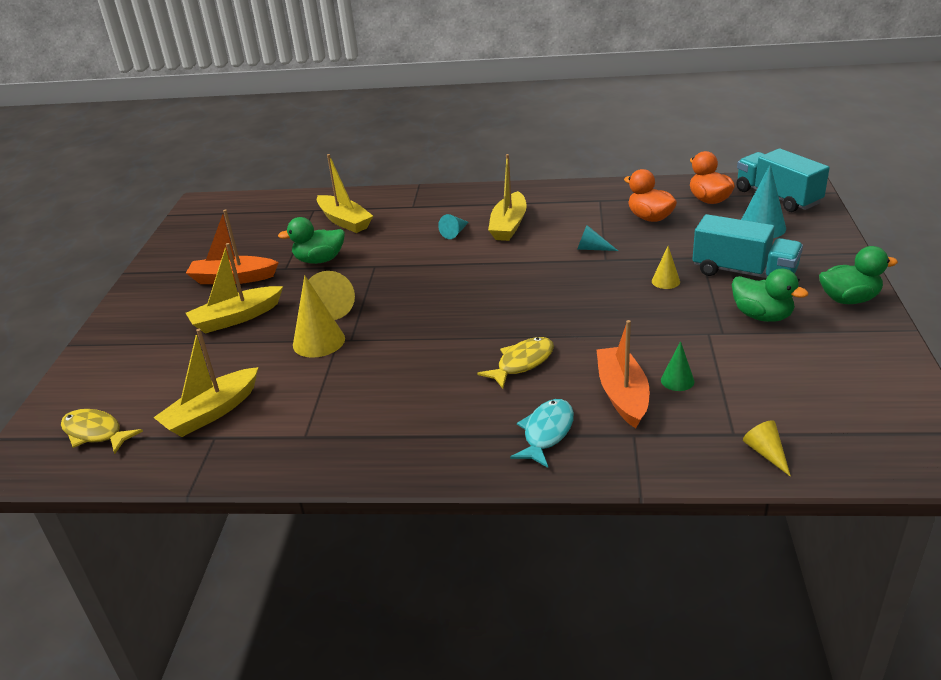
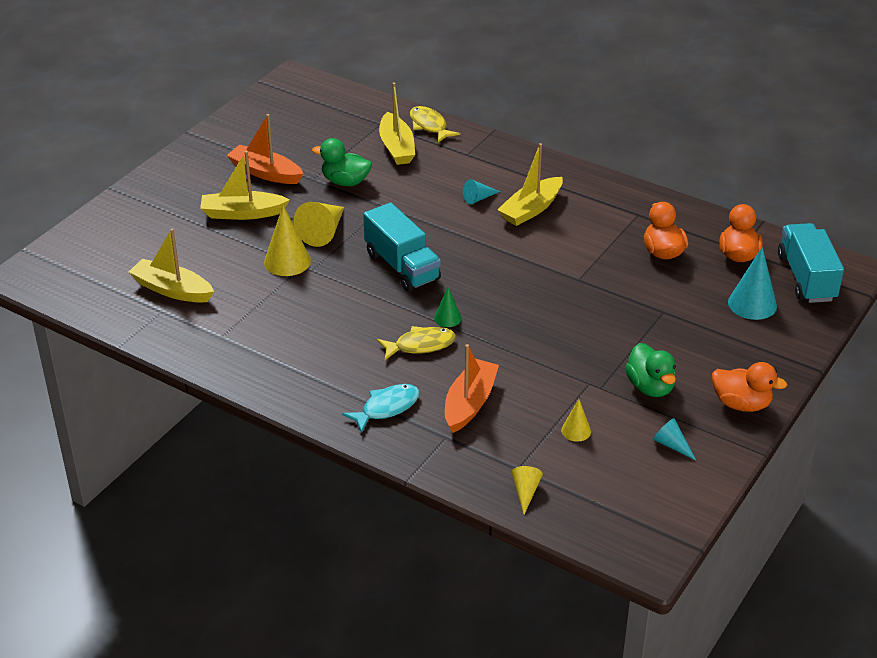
camera: 25 degrees right, 5 degrees up
(95, 433) = (87, 273): yellow fish -> yellow fish (429, 126)
(212, 412) = (172, 290): yellow boat -> yellow boat turned 45 degrees clockwise
(592, 248) = (578, 263): turquoise cone -> turquoise cone (672, 445)
(665, 281) = (607, 322): yellow cone -> yellow cone (576, 431)
(677, 380) = (522, 410): green cone -> green cone (447, 318)
(744, 272) = (682, 341): turquoise truck -> turquoise truck (402, 266)
(849, 299) = (741, 404): green duck -> orange duck

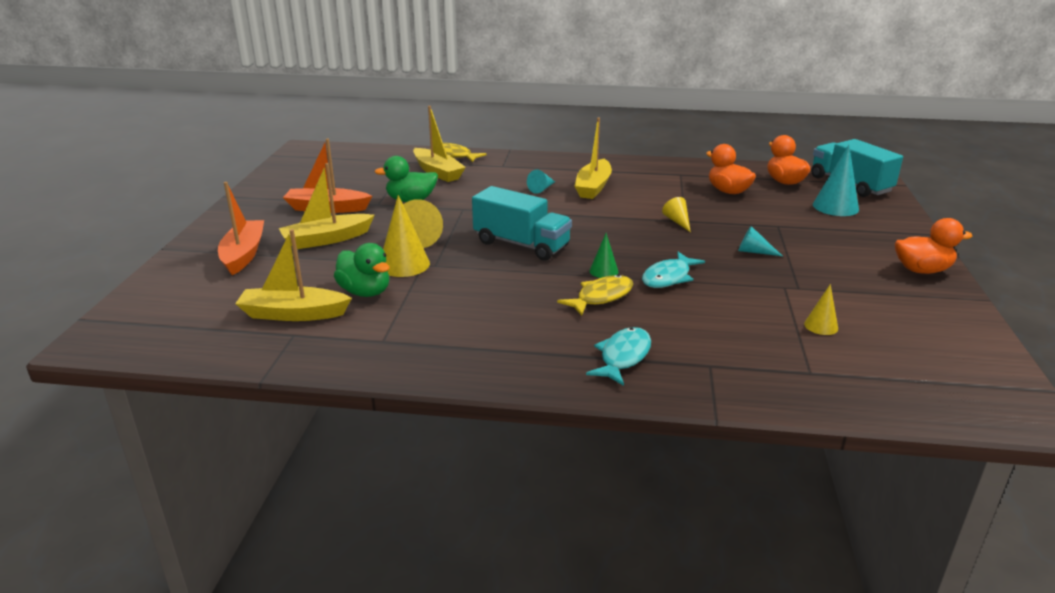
camera: 25 degrees left, 10 degrees down
(469, 403) = (699, 331): orange boat -> orange boat (243, 254)
(497, 342) = (668, 277): none -> turquoise fish
(525, 492) = (843, 391): yellow cone -> yellow cone (677, 221)
(650, 387) = (837, 277): green duck -> green duck (365, 292)
(672, 445) = (913, 314): turquoise cone -> turquoise cone (754, 252)

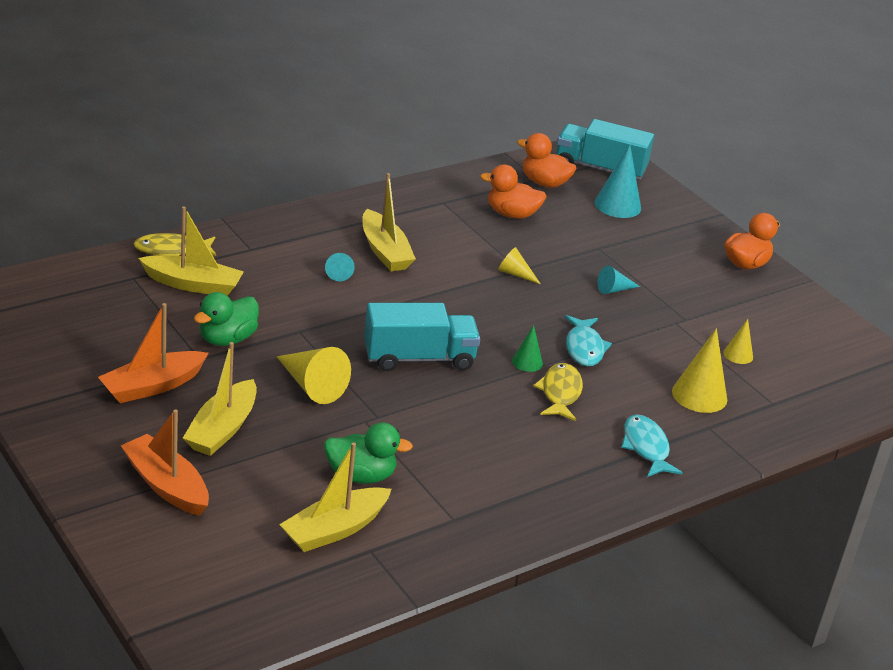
camera: 45 degrees left, 5 degrees up
(404, 264) = (347, 428): yellow cone -> yellow cone (699, 395)

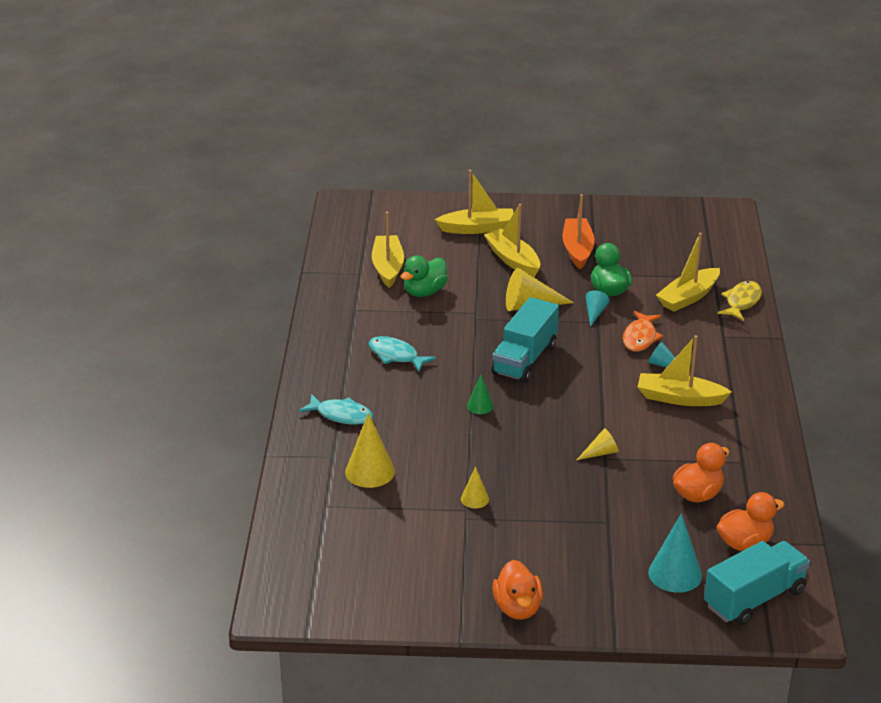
camera: 130 degrees right, 0 degrees up
(166, 485) = (478, 228): orange boat -> yellow boat
(303, 296) = (640, 337): none -> orange fish
(560, 393) = (432, 405): yellow fish -> none
(584, 348) = (474, 442): turquoise fish -> turquoise fish (396, 356)
(614, 289) = (538, 498): turquoise cone -> turquoise cone (595, 313)
(738, 354) = (397, 521): yellow cone -> yellow cone (475, 499)

